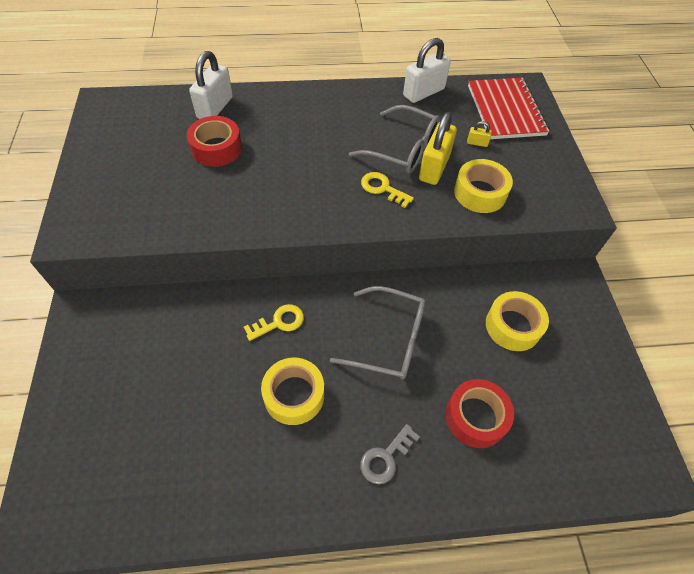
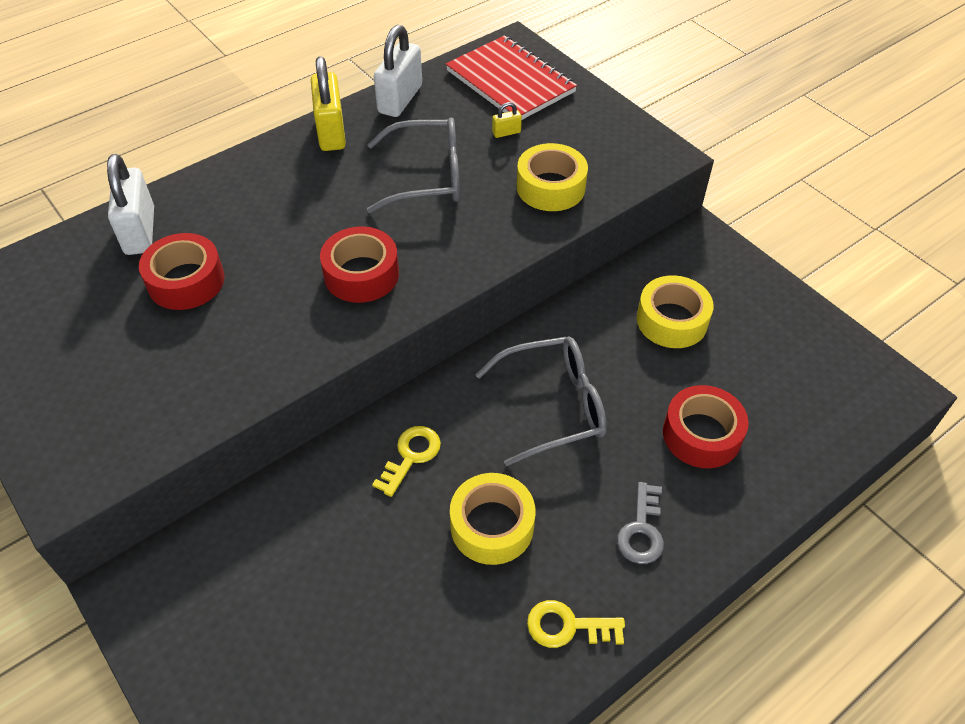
camera: 30 degrees left, 5 degrees down
(316, 192) = (361, 274): none -> red tape
(382, 188) = (438, 233): yellow key -> yellow key (568, 626)
(434, 168) = (479, 182): yellow padlock -> yellow padlock (331, 132)

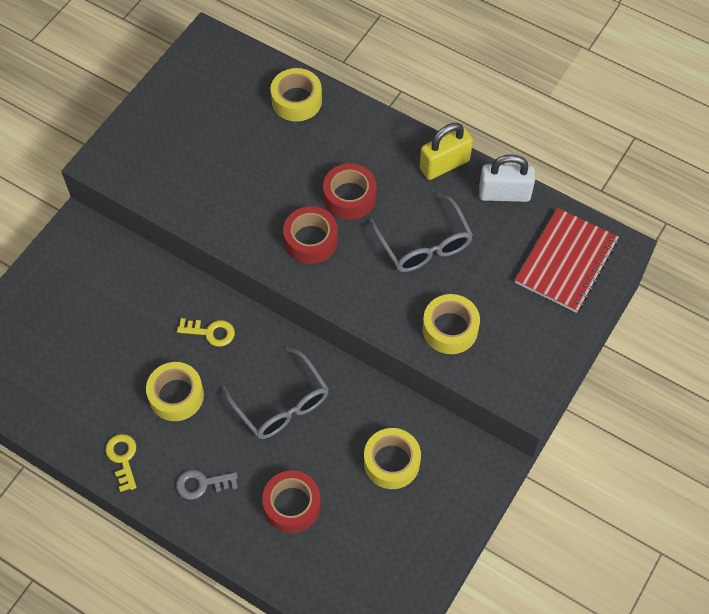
camera: 70 degrees right, 10 degrees up
(140, 231) = (296, 100): white padlock -> yellow tape
(186, 281) = (265, 146): red tape -> red tape (349, 197)
(506, 132) = (499, 279): yellow padlock -> none

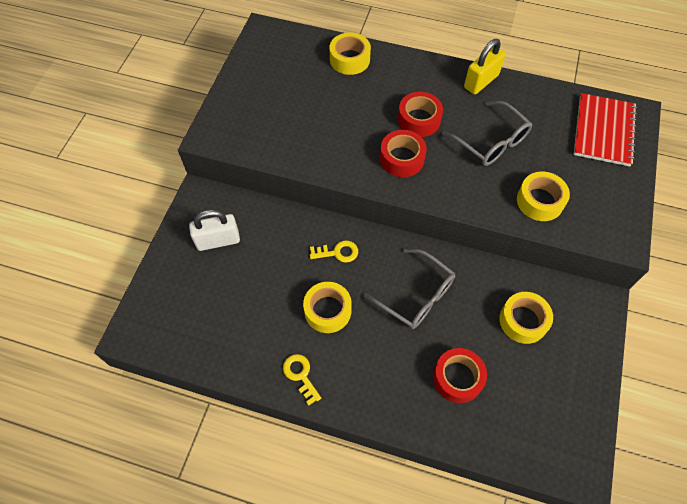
camera: 15 degrees left, 0 degrees up
(202, 484) = (376, 380): grey key -> none
(504, 194) = (535, 93): white padlock -> white padlock (218, 241)

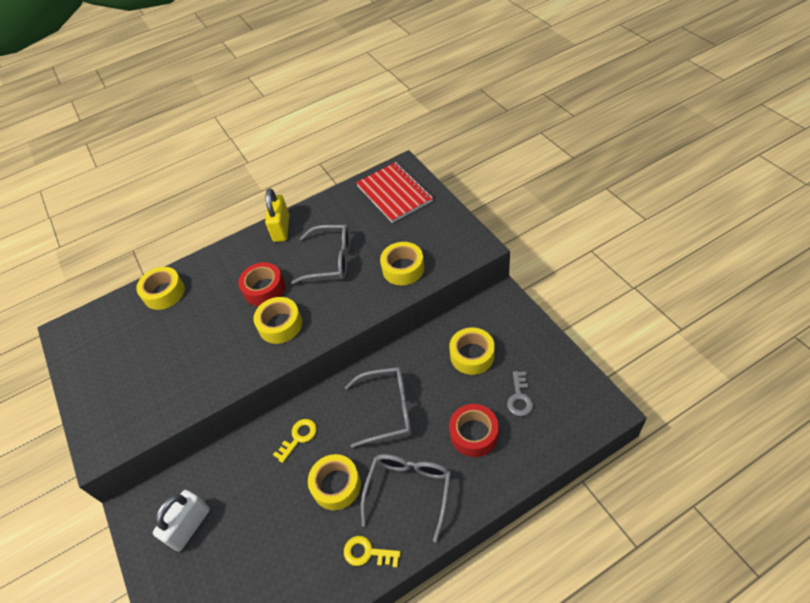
camera: 40 degrees left, 10 degrees down
(370, 366) = (409, 490): none -> grey glasses
(402, 158) = (280, 325): red tape -> yellow tape
(523, 389) = (519, 397): none -> grey key

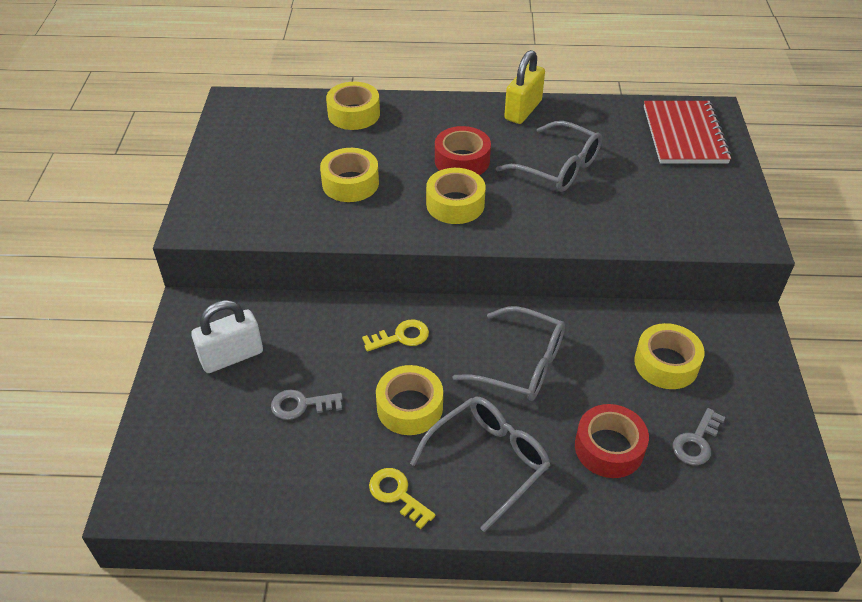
camera: 25 degrees right, 5 degrees down
(263, 531) = (301, 405): none -> grey key
(403, 268) = (639, 217): yellow tape -> yellow tape (350, 183)

